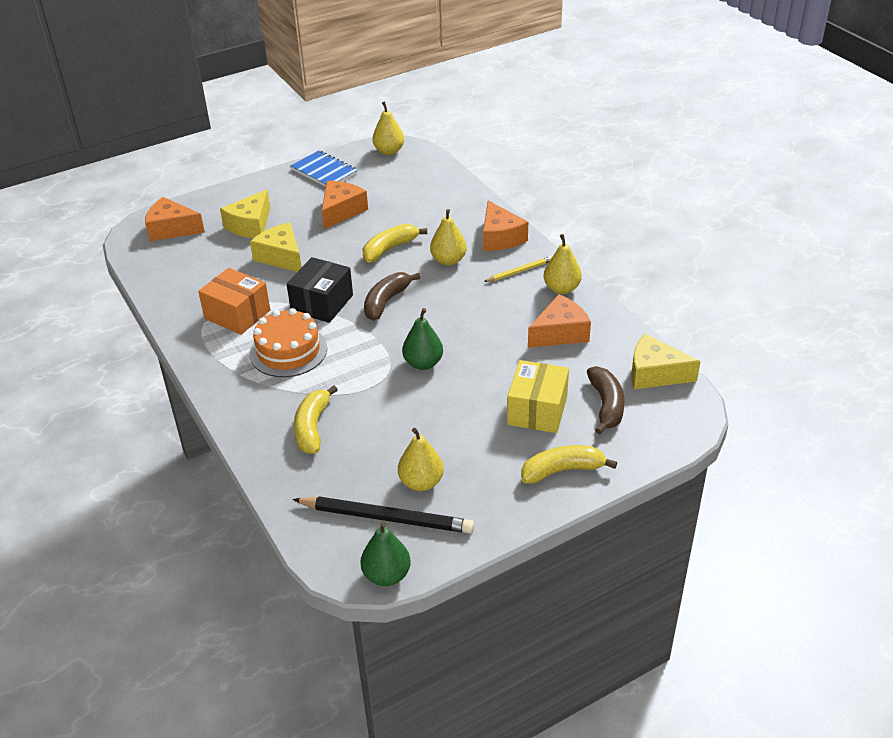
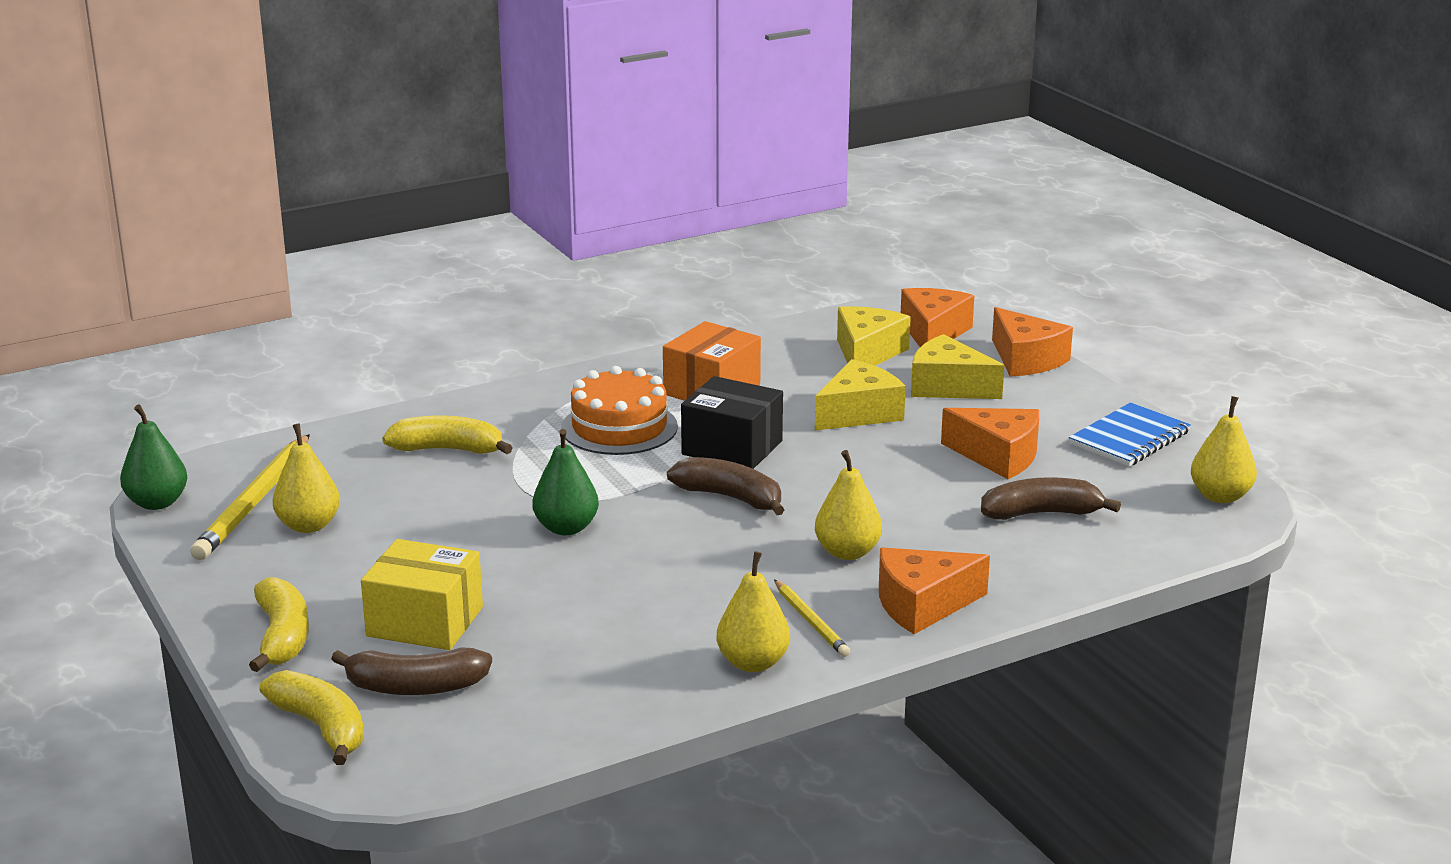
camera: 90 degrees right, 15 degrees down
(386, 518) = (254, 502): black pencil -> yellow pencil
(389, 249) = (882, 499): yellow banana -> yellow banana (321, 727)
(406, 201) = (1041, 513): none -> brown banana
(560, 333) = (619, 654): orange cheese -> orange cheese (1026, 360)
(655, 374) = (482, 745): yellow cheese -> yellow cheese (867, 353)

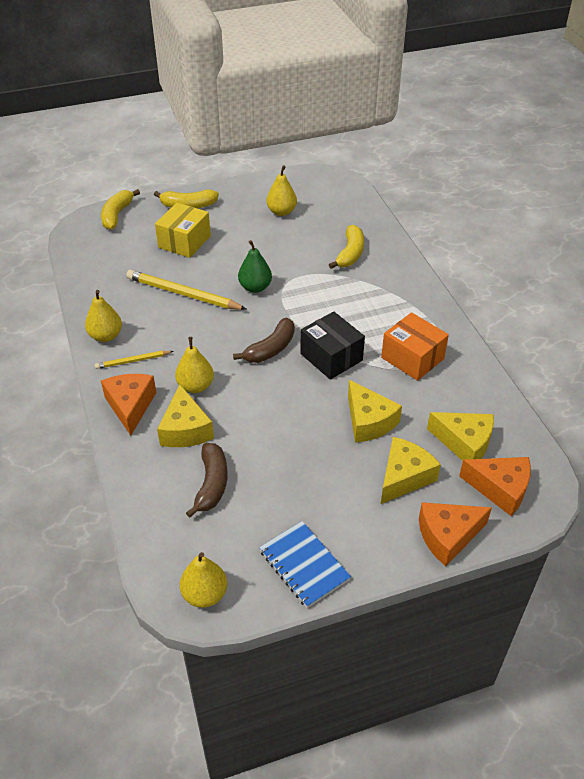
camera: 100 degrees right, 20 degrees up
(157, 503) = (315, 173): green pear -> none
(254, 502) = (309, 197): yellow pencil -> yellow pencil (183, 294)
(321, 727) = (117, 215): yellow banana -> yellow banana turned 135 degrees clockwise
(415, 687) = (134, 238): brown banana -> none
(619, 427) = (365, 315): orange cake -> none
(732, 448) = (331, 357): black box -> black box turned 75 degrees counterclockwise
(948, 548) = (185, 429): none -> yellow cheese
(998, 456) = (293, 480): orange cheese -> none

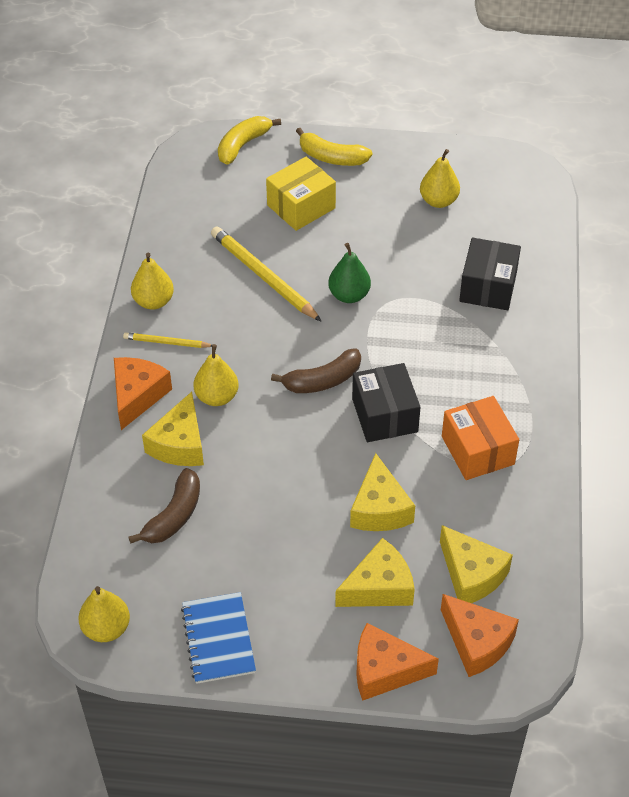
camera: 25 degrees right, 5 degrees up
(350, 253) = (488, 287): yellow banana -> black box

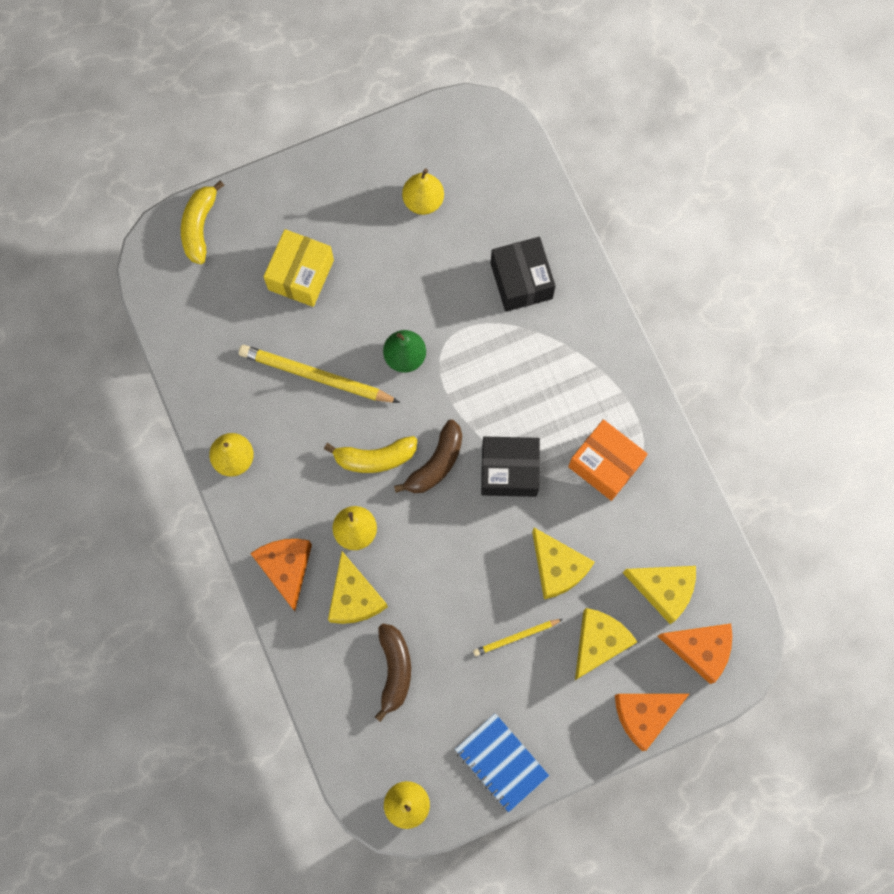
camera: 30 degrees left, 25 degrees up
(167, 342) = (275, 497): yellow pencil -> yellow pencil (516, 637)
(331, 157) = (294, 198): yellow banana -> yellow banana (375, 458)
(384, 415) = (509, 471): black box -> black box turned 45 degrees counterclockwise

